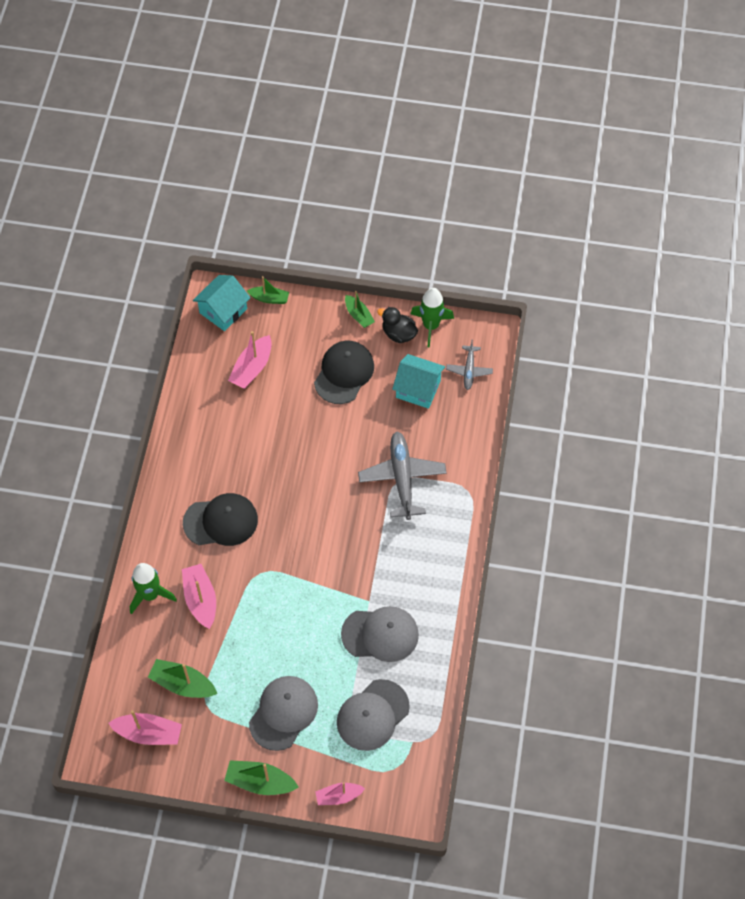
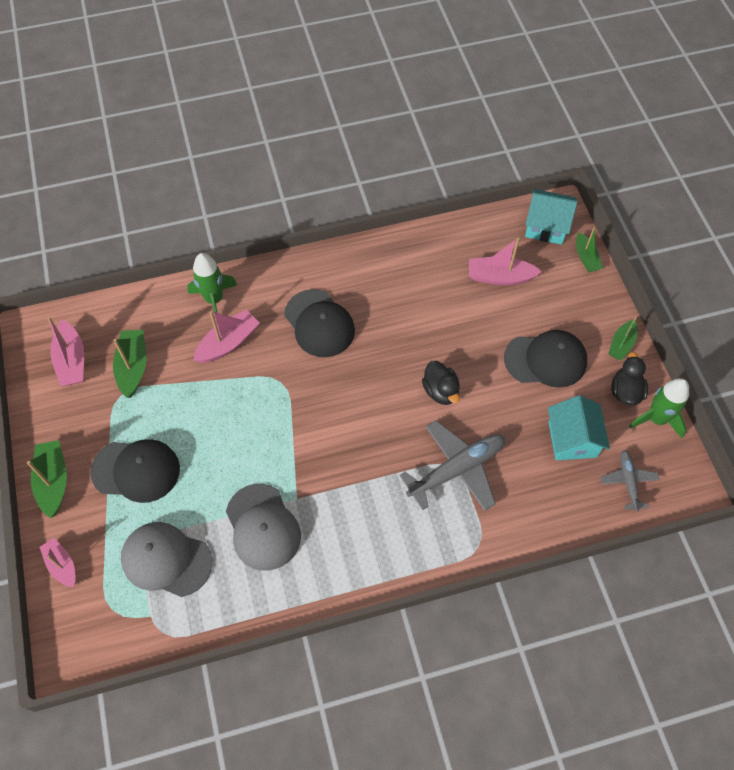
camera: 65 degrees right, 0 degrees up
(283, 713) = (136, 470): grey cap -> black cap
(331, 459) = (440, 391): none -> black duck
(469, 370) = (628, 482): grey plane -> grey plane turned 105 degrees clockwise

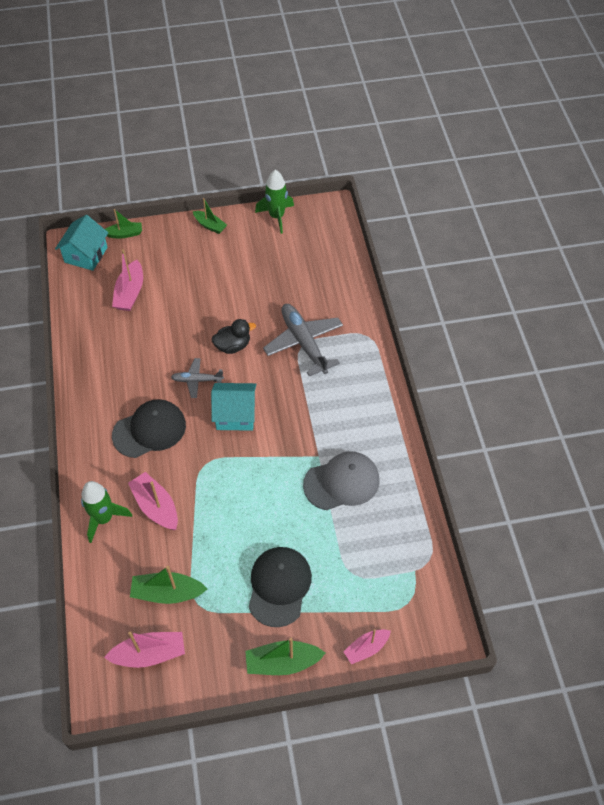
camera: 85 degrees left, 5 degrees down
(166, 560) = (366, 558): grey cap -> none
(545, 360) = (216, 274): black cap -> none
(572, 439) = (287, 268): turquoise house -> turquoise house (235, 415)
(625, 391) = (251, 230): black duck -> none
(628, 482) = (324, 241): grey plane -> grey plane (197, 380)

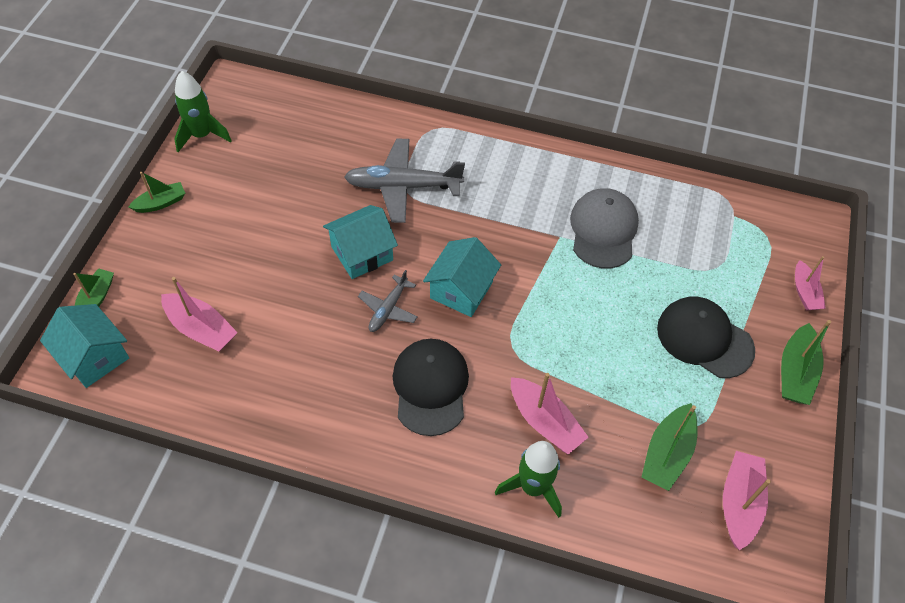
camera: 65 degrees left, 0 degrees up
(156, 506) = (544, 422): pink boat -> pink boat turned 120 degrees counterclockwise
(233, 346) = (362, 253): black duck -> turquoise house

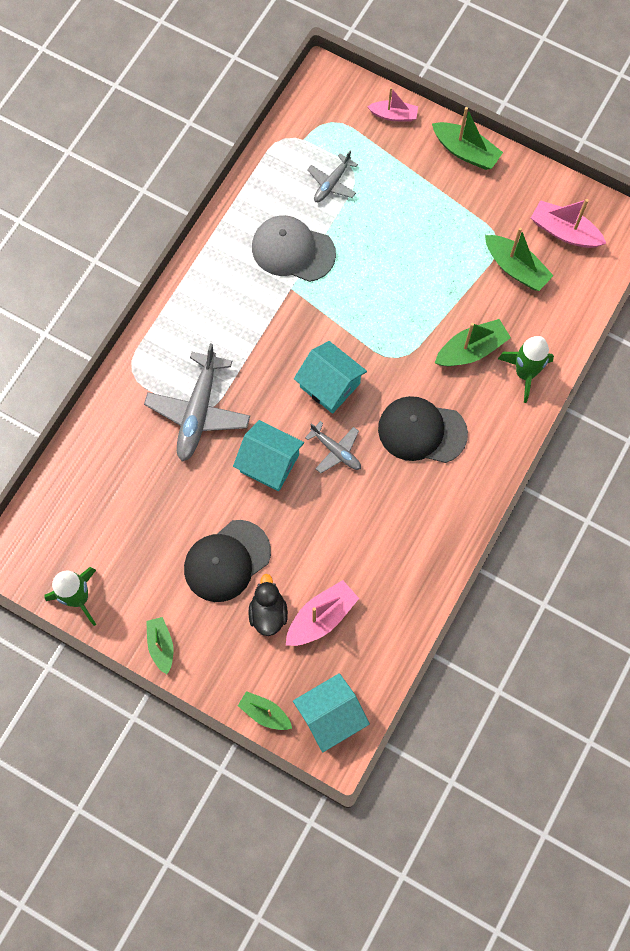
camera: 75 degrees left, 15 degrees up
(202, 282) = (268, 613): none -> black duck
(362, 253) = (269, 463): turquoise house -> turquoise house turned 45 degrees counterclockwise
(544, 422) = (471, 350): pink boat -> green boat
(695, 250) = (332, 183): none -> grey plane
(704, 339) = (421, 206): black cap -> black cap (227, 561)

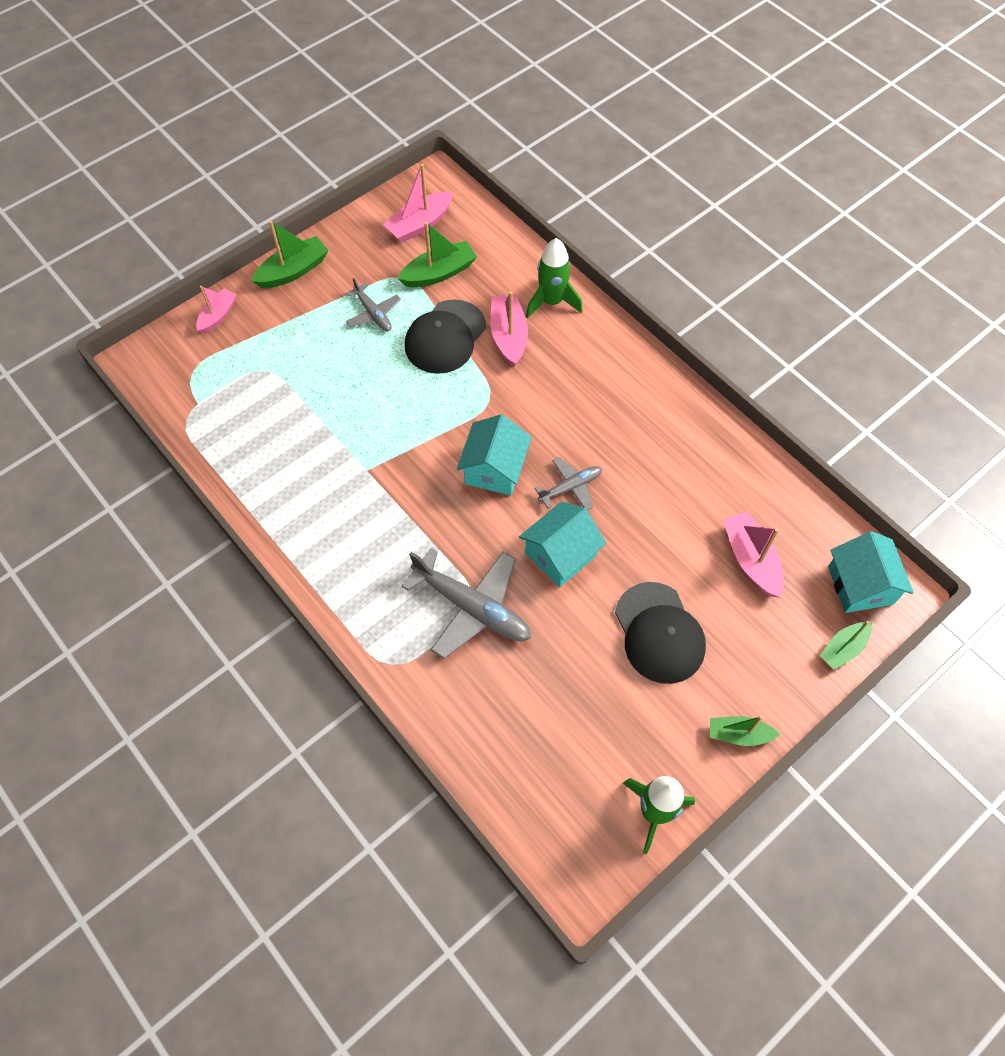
camera: 70 degrees left, 10 degrees down
(268, 613) = (731, 609): black duck -> none
(293, 250) = (323, 454): grey cap -> none
(330, 385) = (494, 469): turquoise house -> turquoise house turned 45 degrees counterclockwise
(332, 183) = (264, 393): grey plane -> grey plane (373, 313)
(422, 431) = (578, 404): black cap -> black cap (445, 337)
(471, 350) = (508, 336): green boat -> pink boat

